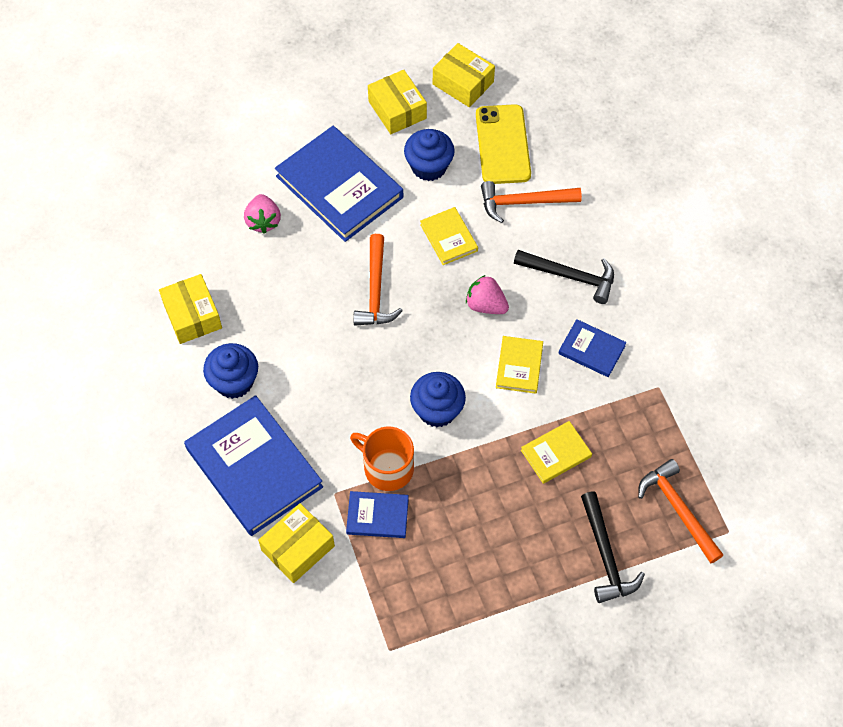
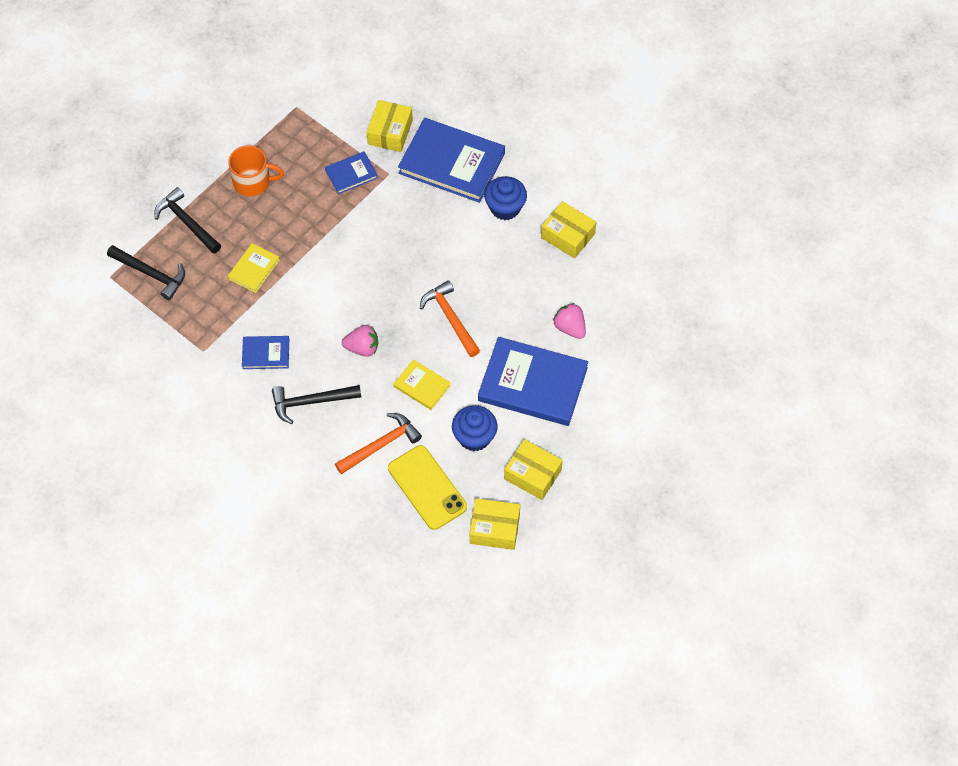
camera: 150 degrees right, 0 degrees up
(387, 467) = (364, 205): orange mug -> orange mug (253, 181)
(437, 410) = (353, 257): blue cupcake -> none
(519, 366) = (312, 316): yellow book -> none
(678, 509) = (151, 274): orange hammer -> black hammer

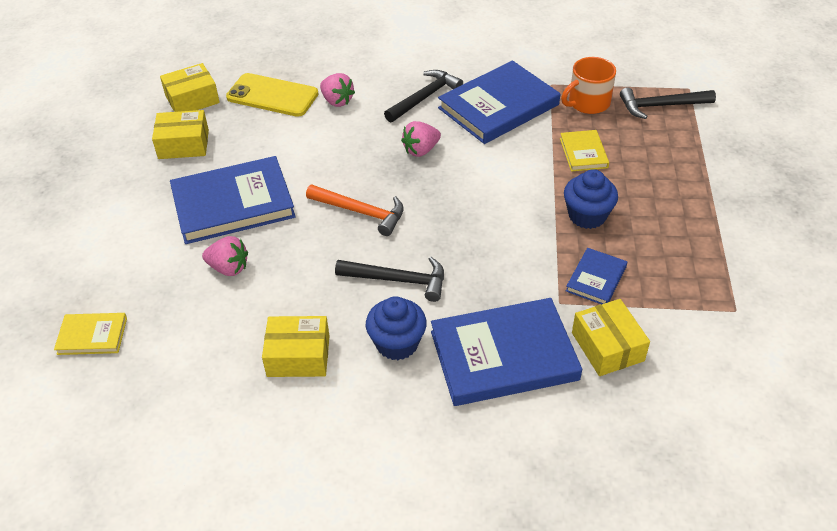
camera: 145 degrees right, 15 degrees down
(187, 222) = (687, 154): black hammer -> black hammer (398, 280)
(253, 181) = (678, 216): orange mug -> orange mug (587, 103)
(266, 354) = (498, 106): blue book -> blue book, size x2.04
(381, 445) = (337, 101): orange hammer -> pink strawberry
(422, 386) = (339, 152): yellow book -> yellow book (92, 336)
(474, 437) = (258, 143): blue cupcake -> blue cupcake (587, 215)

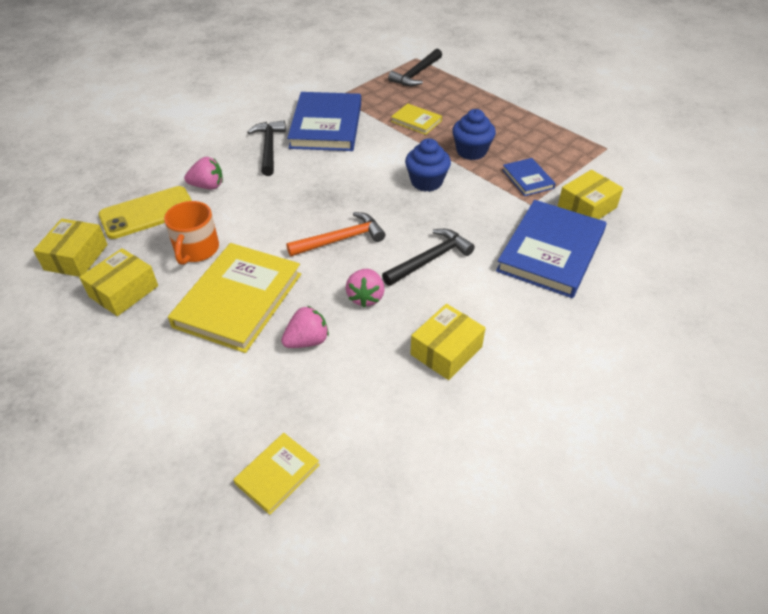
camera: 50 degrees left, 0 degrees up
(233, 204) = (238, 300): blue book -> yellow book
(397, 343) = (489, 293): blue cupcake -> blue cupcake (426, 182)
(421, 150) = (319, 179): pink strawberry -> pink strawberry (366, 297)
(587, 103) = (375, 94): orange mug -> orange mug (196, 250)
(607, 347) = (587, 207): yellow box -> yellow box turned 60 degrees counterclockwise

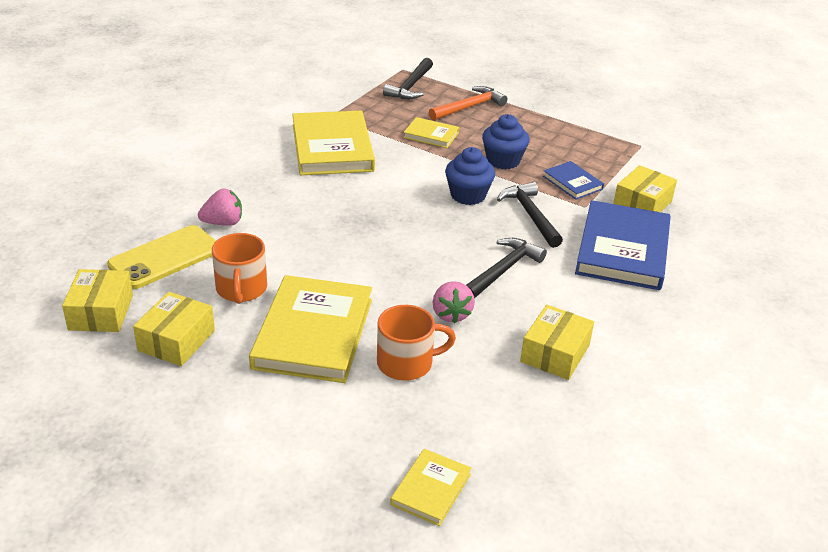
camera: 15 degrees left, 10 degrees down
(269, 148) = (277, 176): black hammer -> black hammer (530, 215)
(307, 341) = (406, 363): pink strawberry -> orange mug
(326, 125) = (332, 148): blue book -> yellow book
(341, 239) = (400, 261): orange hammer -> orange hammer (469, 107)

